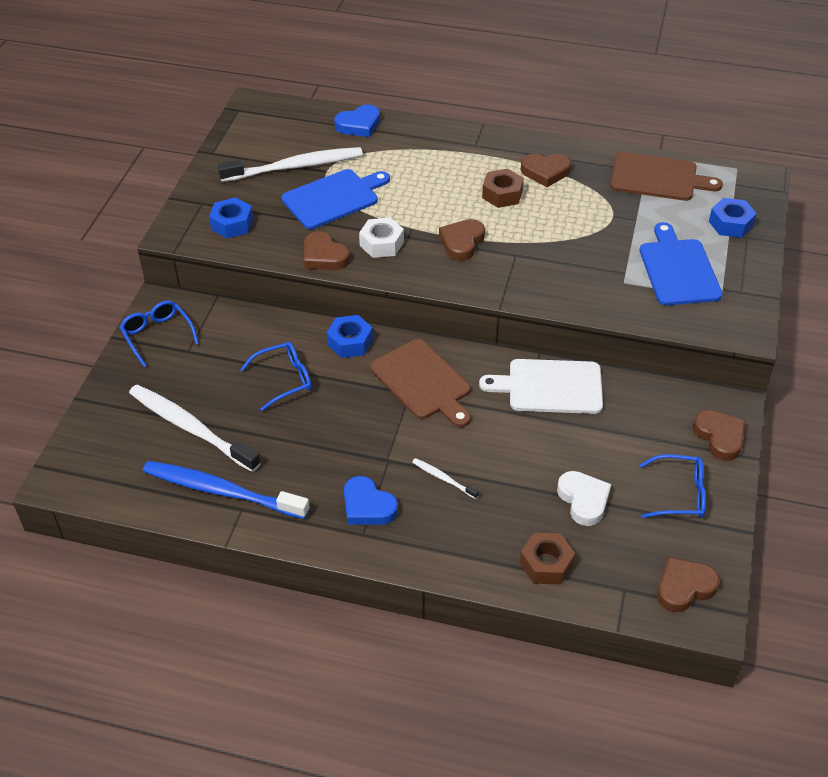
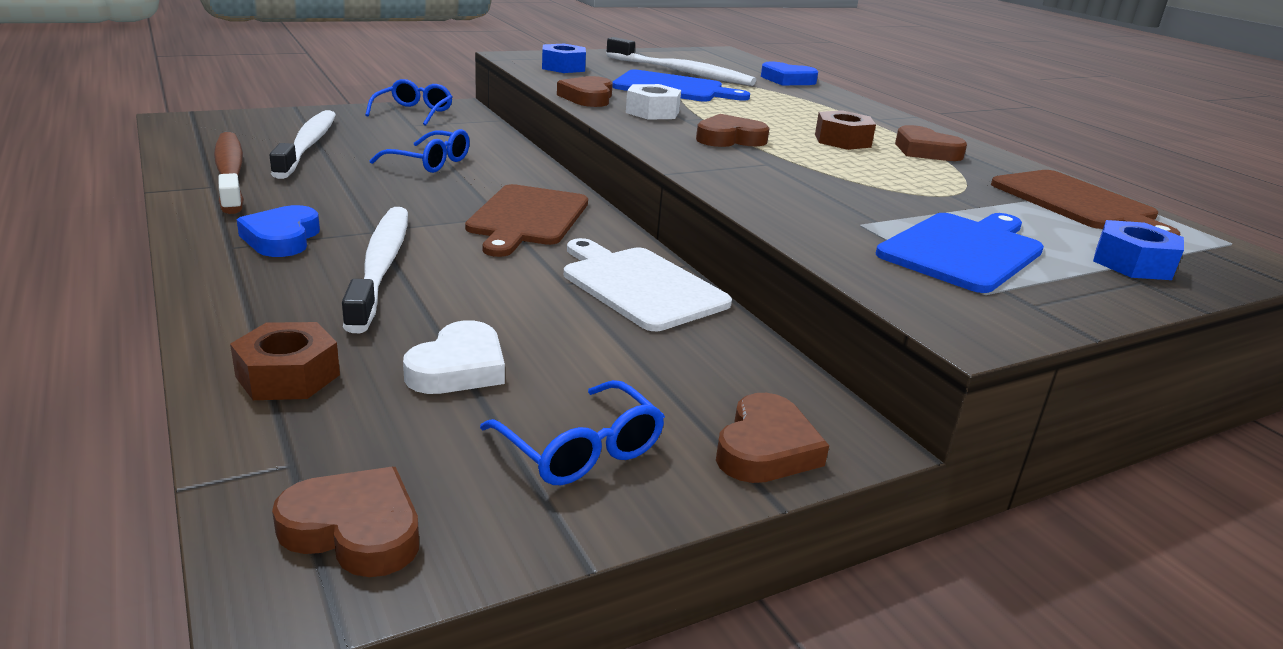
camera: 45 degrees right, 20 degrees down
(221, 491) = (230, 173): blue toothbrush -> brown toothbrush
(350, 342) = (529, 175): blue nut -> none
(443, 478) = (381, 266): white toothbrush -> white toothbrush, size x2.26

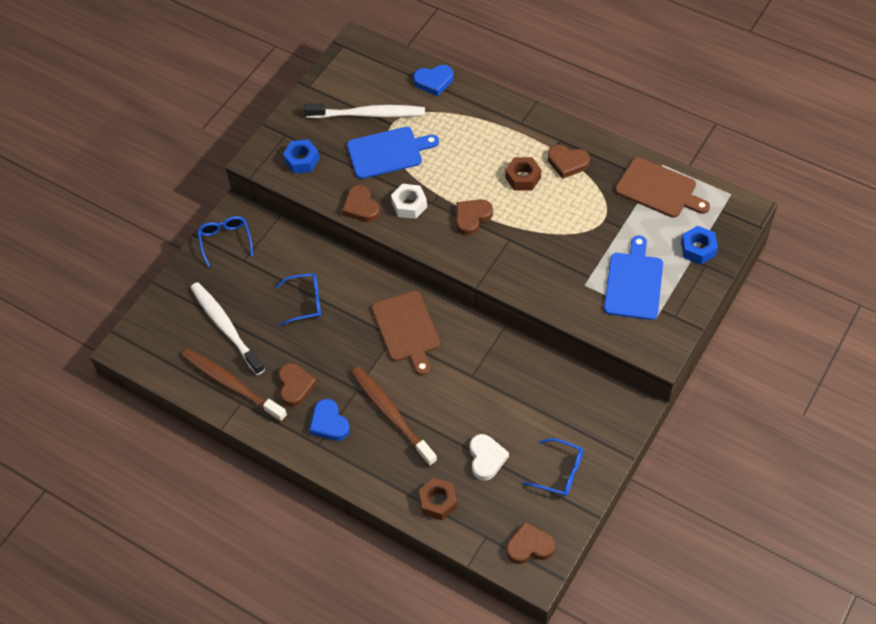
camera: 25 degrees left, 30 degrees up
(381, 266) = (391, 414): white toothbrush -> brown toothbrush
(640, 286) = (501, 357): white cutting board -> none
(766, 448) = (613, 433): brown heart -> brown heart (295, 386)

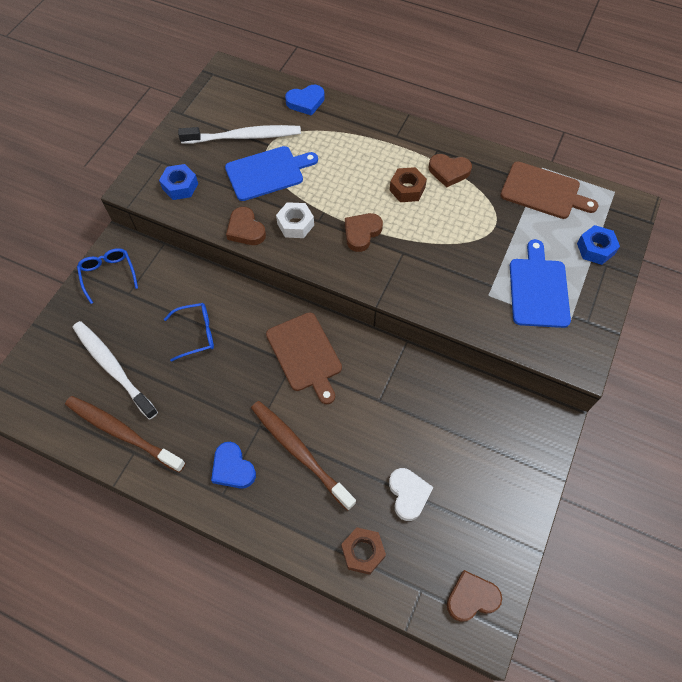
camera: 10 degrees left, 5 degrees up
(295, 386) = (192, 428): brown heart -> none
(560, 472) = (490, 503): blue glasses -> none

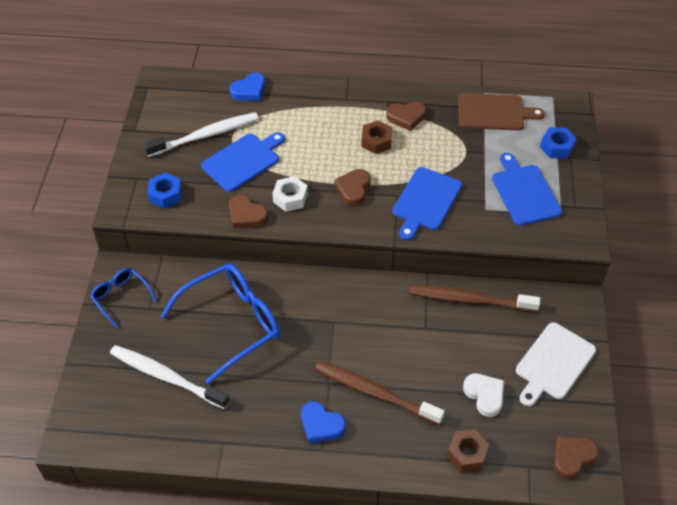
camera: 20 degrees left, 10 degrees down
(122, 432) = (203, 429): brown toothbrush -> brown toothbrush (469, 299)
(196, 333) = (232, 323): blue glasses -> blue glasses, size x1.94
(305, 354) = (342, 310): brown cutting board -> none
(429, 268) = (425, 201): none -> blue cutting board
(496, 484) = (553, 363): none -> white cutting board

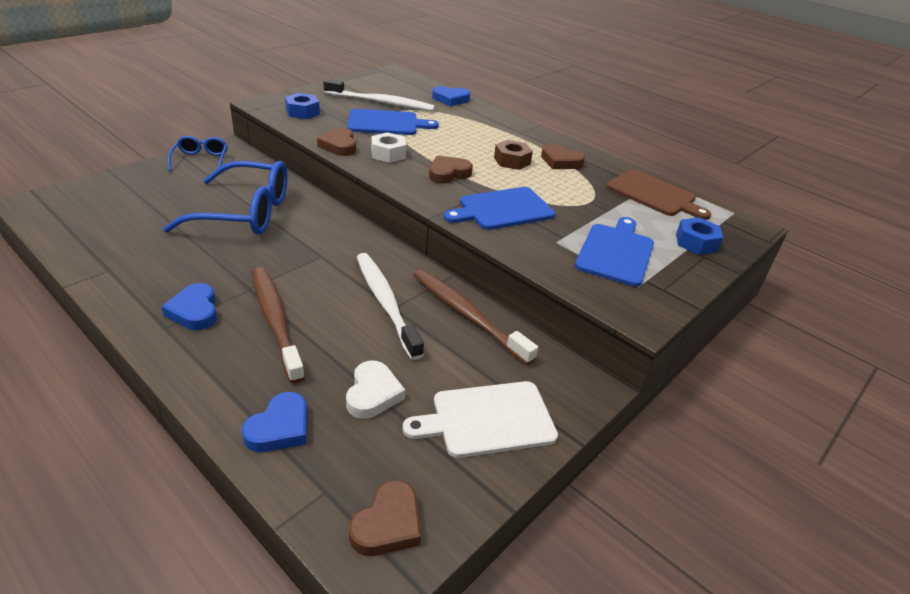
camera: 35 degrees right, 15 degrees down
(166, 376) = (148, 212): white toothbrush -> white toothbrush (385, 302)
(467, 453) = (280, 428): brown nut -> blue heart
(572, 457) = (388, 524): brown heart -> brown heart turned 120 degrees clockwise

